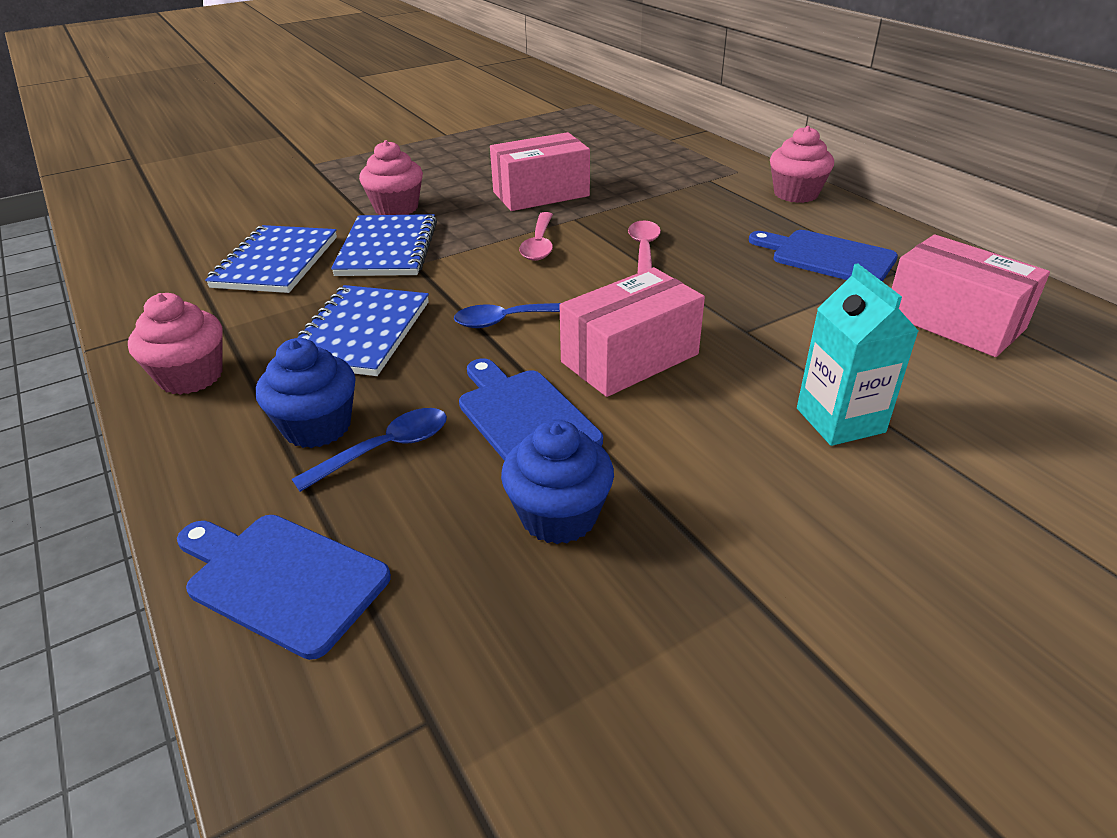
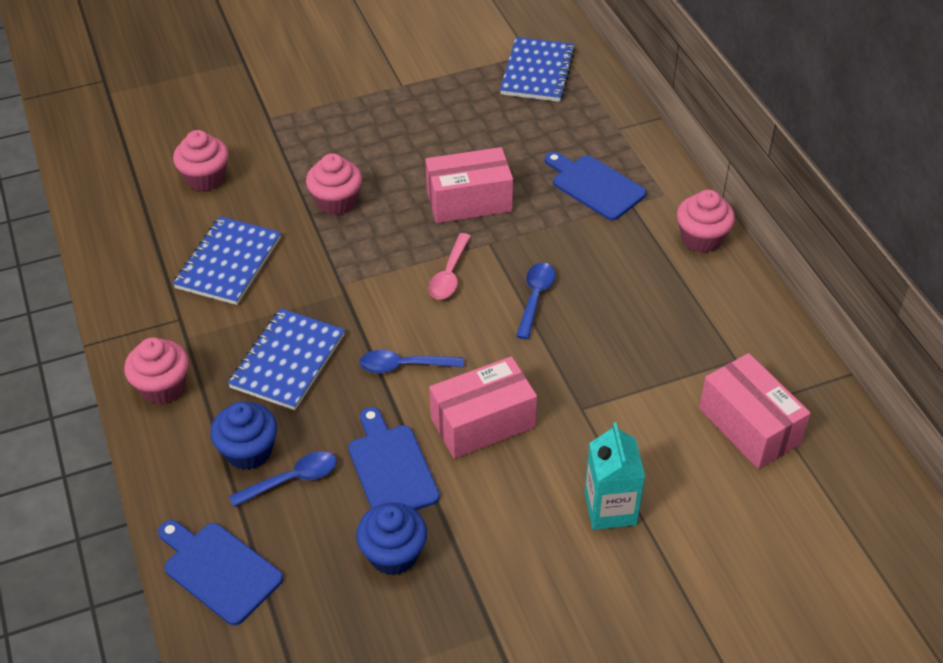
camera: 10 degrees right, 10 degrees up
(245, 206) = (205, 178): none -> pink cupcake
(387, 249) = (321, 260): blue notebook -> blue notebook (537, 72)
(644, 250) = (535, 297): pink spoon -> blue spoon
(827, 257) = (687, 332): blue cutting board -> blue cutting board (595, 186)

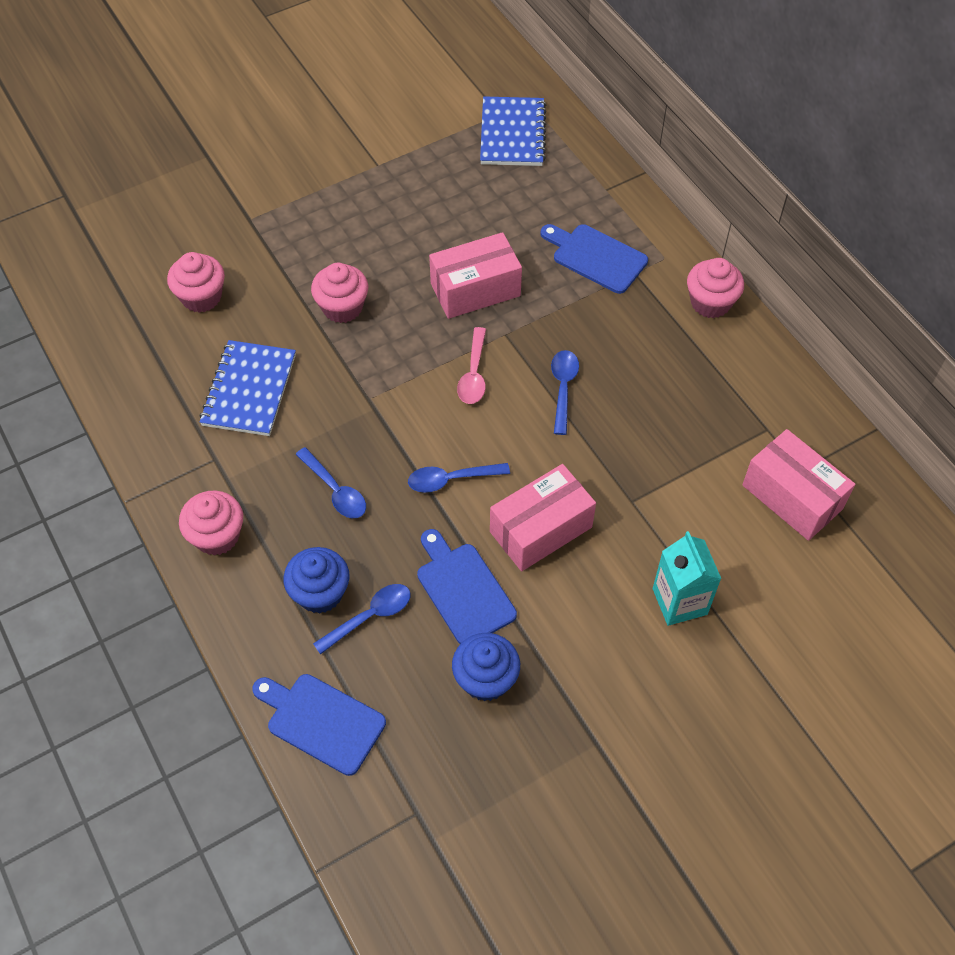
camera: 10 degrees left, 10 degrees up
(288, 361) = (335, 490): blue notebook -> blue spoon

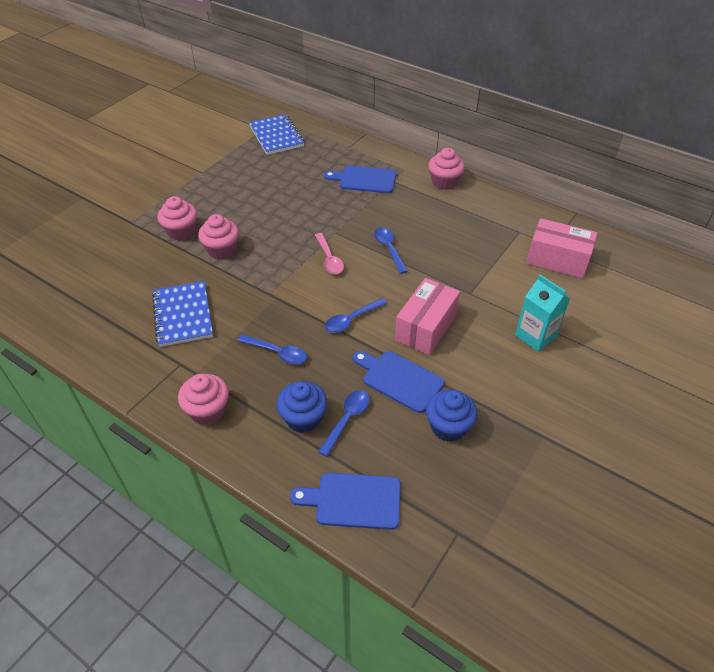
camera: 25 degrees left, 10 degrees down
(201, 297) = (119, 273): pink cupcake -> pink cupcake (181, 232)
(475, 290) = (302, 216): pink box -> none

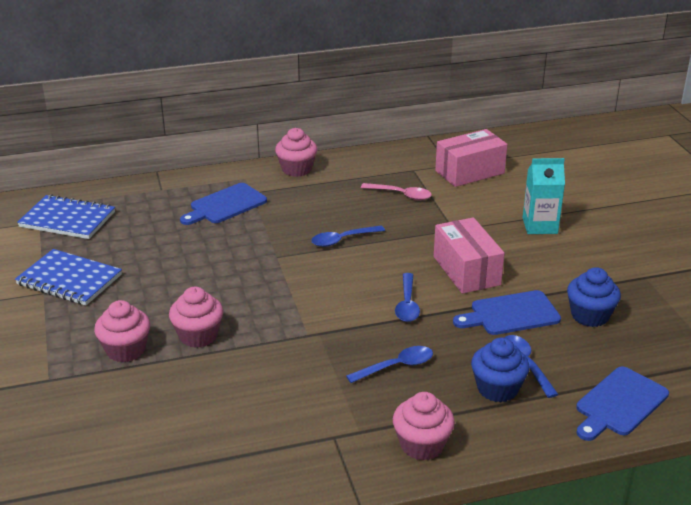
camera: 50 degrees left, 15 degrees down
(183, 315) = (263, 404): blue notebook -> blue notebook (69, 280)
(329, 259) = (309, 278): pink spoon -> pink spoon (401, 195)
(389, 249) = (342, 240): blue spoon -> blue spoon turned 45 degrees counterclockwise

